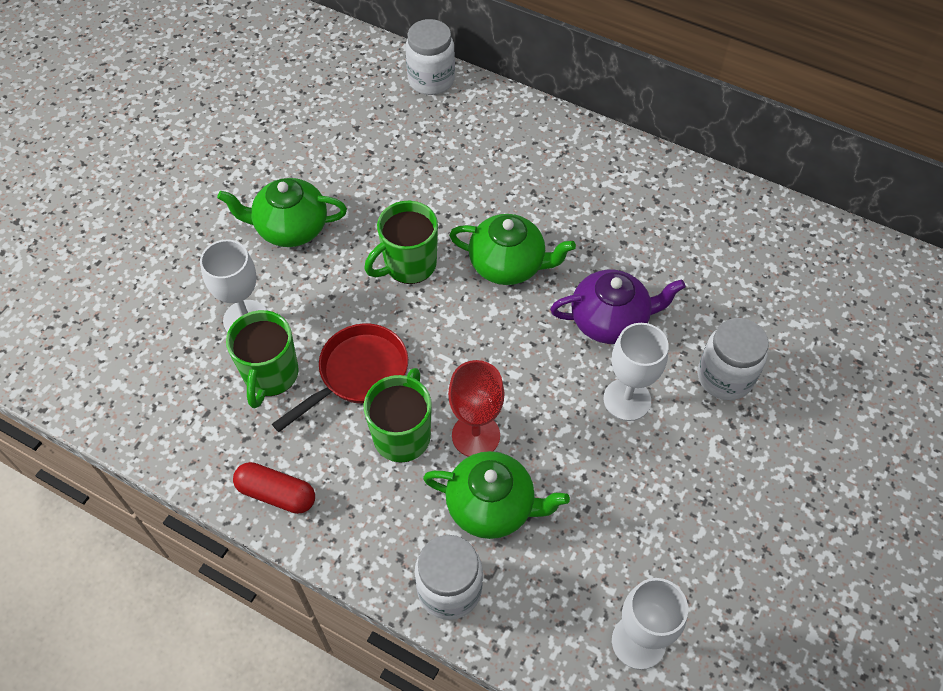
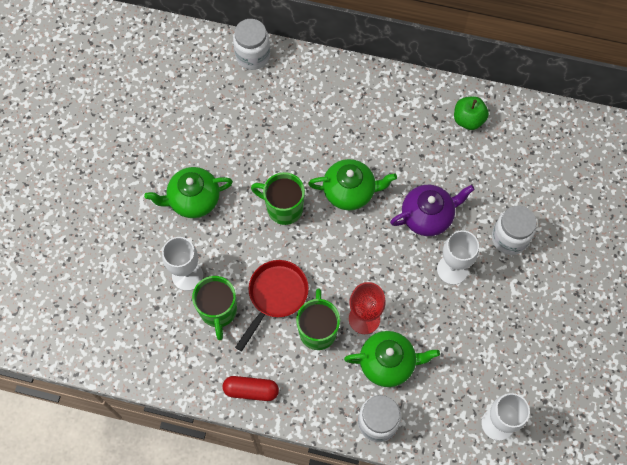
camera: 15 degrees left, 10 degrees up
(408, 265) = (283, 208): green mug -> green mug turned 75 degrees clockwise
(702, 212) = (468, 120): none -> green apple

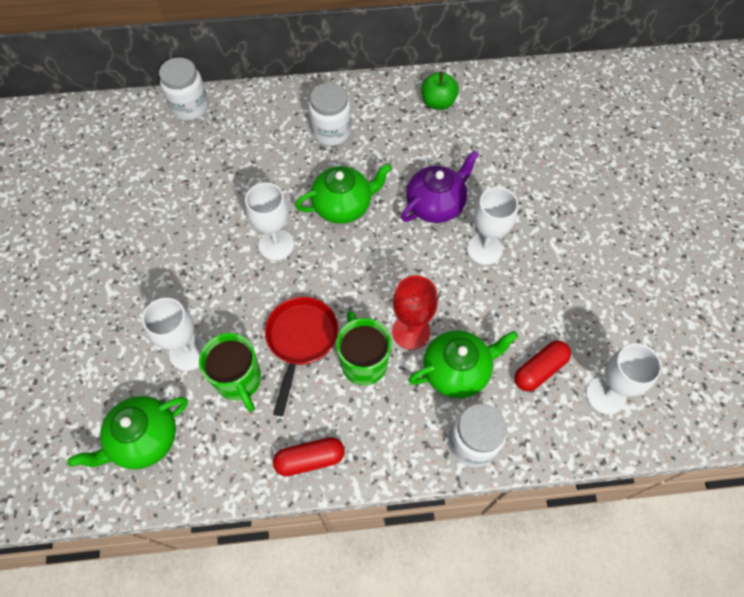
camera: 20 degrees left, 5 degrees down
(193, 200) = (170, 268): green teapot -> green teapot (144, 439)
(283, 208) = (276, 245): green mug -> white goblet
(454, 385) = (539, 370): none -> red capsule
(509, 238) = (529, 199): white jar -> white jar (331, 132)

